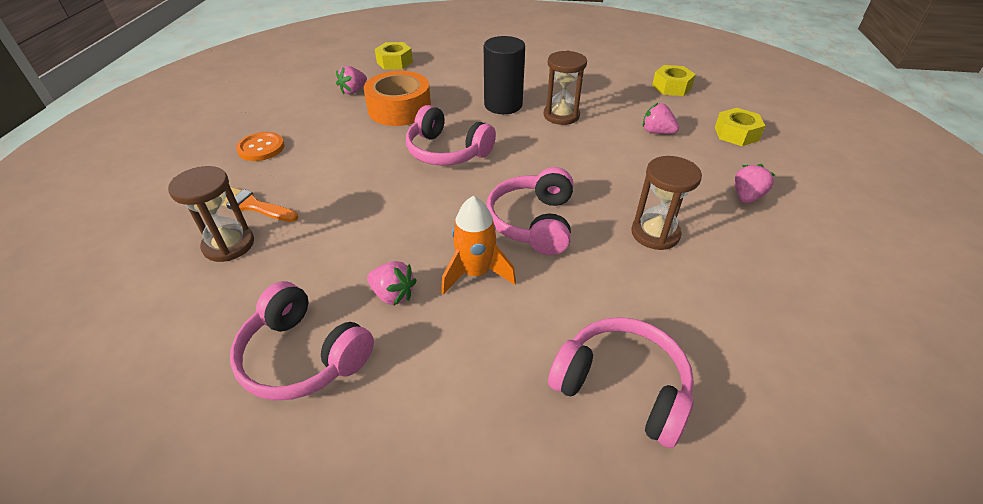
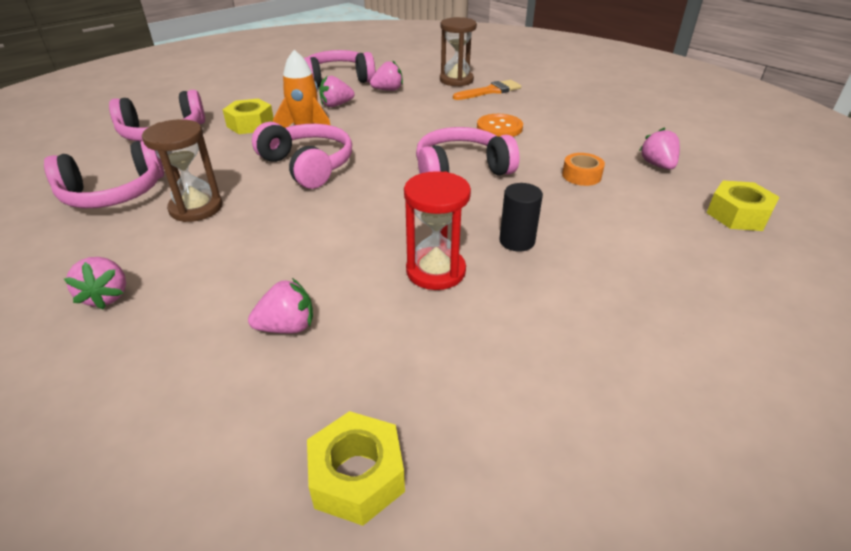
camera: 130 degrees right, 5 degrees down
(261, 148) = (572, 106): orange button -> orange button (499, 127)
(307, 282) = (388, 90): none -> pink strawberry
(399, 109) = (581, 175): orange tape -> orange tape, size x0.47
(503, 105) = (517, 241): black cylinder -> black cylinder, size x0.58
(561, 115) = (435, 271): brown hourglass -> red hourglass
(718, 298) = (114, 193): none -> pink headphones
(736, 134) = (153, 413): yellow nut -> yellow nut (250, 124)

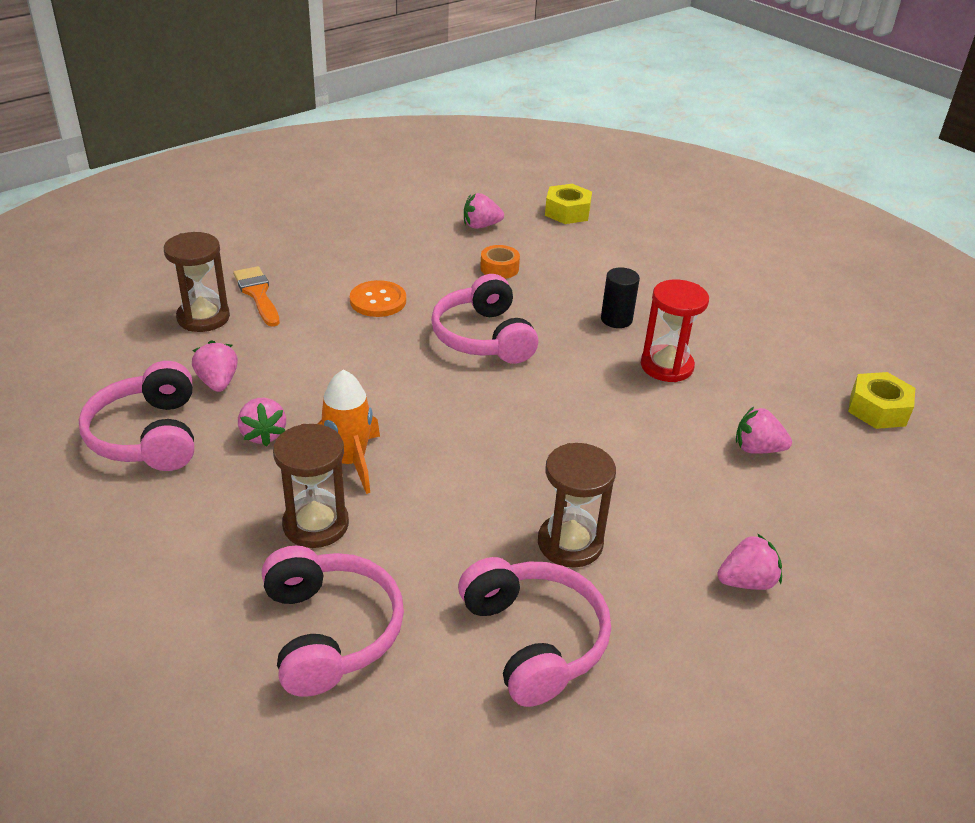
camera: 90 degrees left, 0 degrees up
(250, 124) = (316, 524): yellow nut -> brown hourglass
(287, 327) = (757, 449): pink strawberry -> pink strawberry turned 60 degrees counterclockwise
(308, 166) = (464, 453): pink headphones -> none

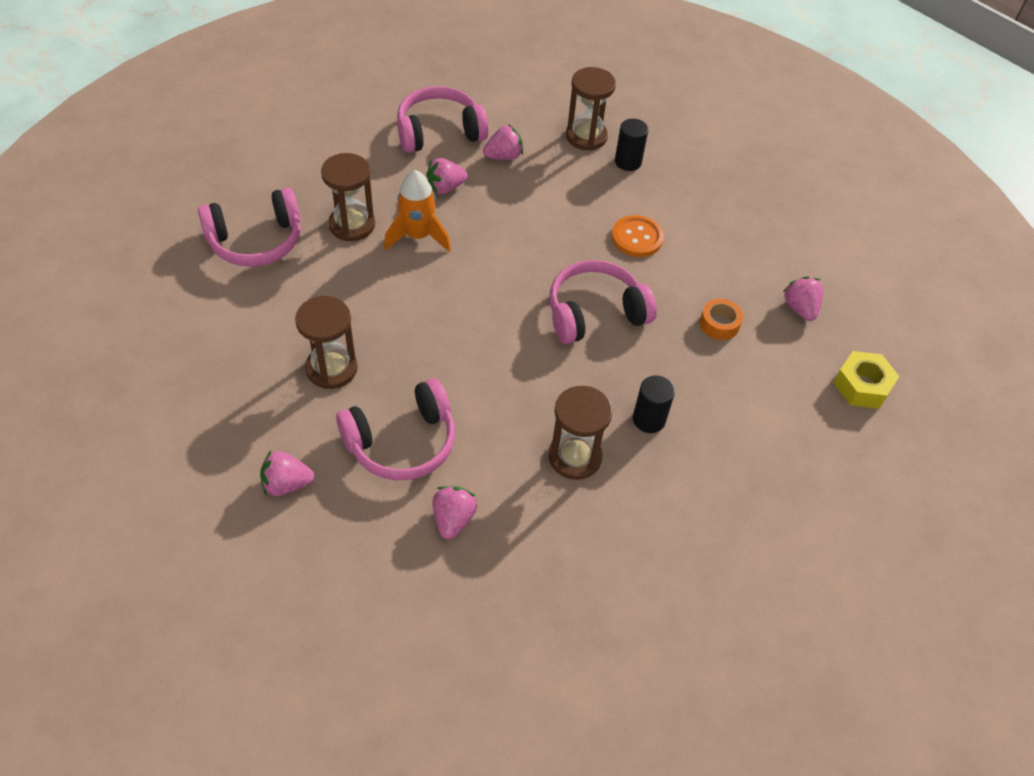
camera: 85 degrees right, 15 degrees up
(257, 294) = (628, 162): orange brush -> black cylinder
(534, 640) = (240, 344): pink headphones -> pink headphones (402, 442)
(666, 366) = (574, 457): red hourglass -> brown hourglass
(746, 581) = (287, 484): pink strawberry -> pink strawberry turned 105 degrees clockwise
(877, 409) = (528, 651): yellow nut -> none

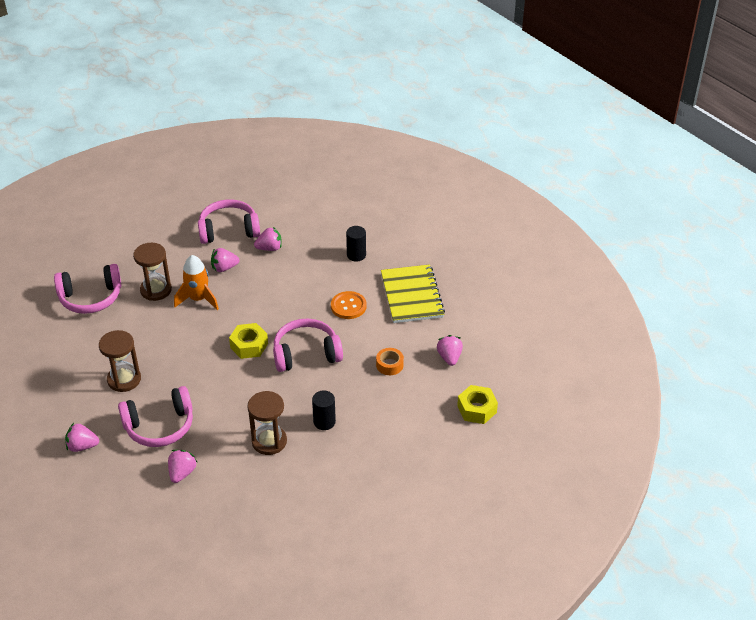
camera: 10 degrees right, 10 degrees down
(508, 304) = (249, 345): none -> yellow nut
(586, 136) = (331, 236): brown hourglass -> none
(721, 218) = (411, 295): none -> yellow notebook

